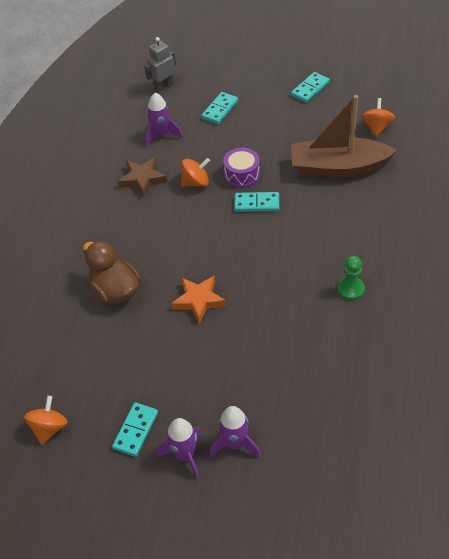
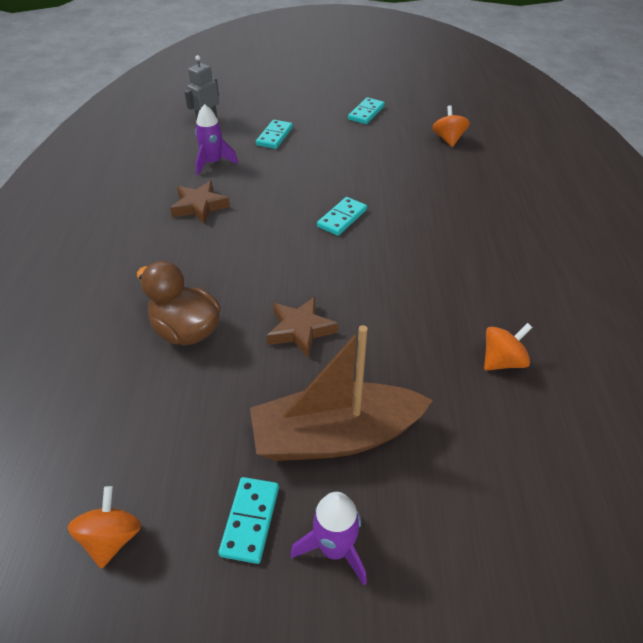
camera: 15 degrees left, 5 degrees down
(196, 182) = (264, 204): orange spinning top -> orange spinning top (502, 361)
(198, 300) = (300, 330): orange star -> brown star
(235, 443) = (405, 517): purple rocket -> none
(242, 174) = (316, 192): purple drum -> none
(256, 203) = (342, 218): turquoise domino -> turquoise domino turned 45 degrees counterclockwise
(338, 167) = (422, 177): brown boat -> brown boat (335, 436)
(351, 289) = (485, 295): green pawn -> none

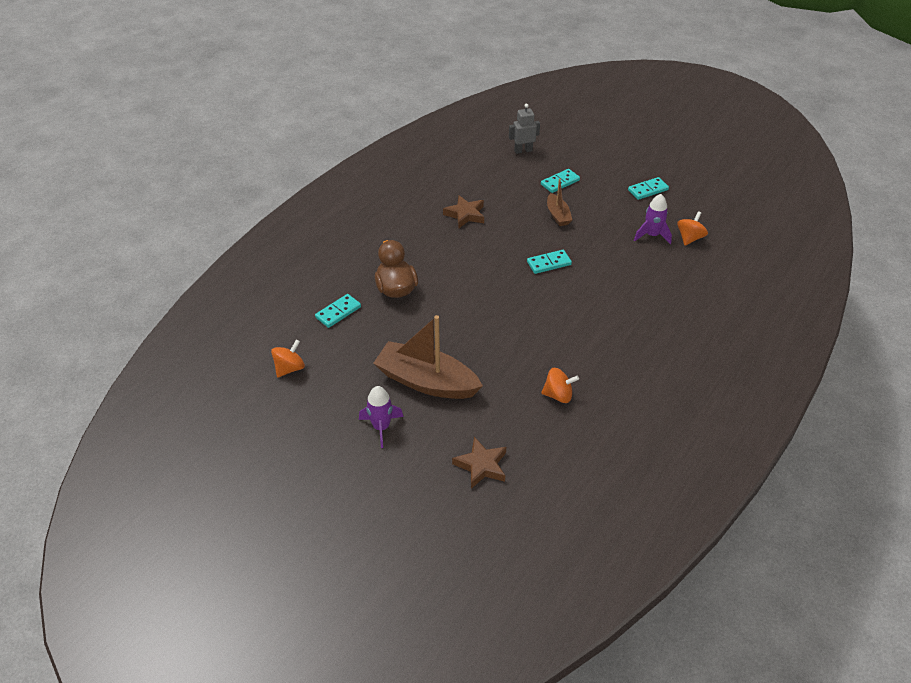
camera: 35 degrees right, 0 degrees up
(213, 163) = (499, 186): purple rocket -> purple rocket (652, 235)
(250, 521) = (353, 395): turquoise domino -> turquoise domino (338, 312)
(300, 330) = (458, 319): brown star -> brown star (481, 465)
(303, 167) = (558, 215): none -> brown boat

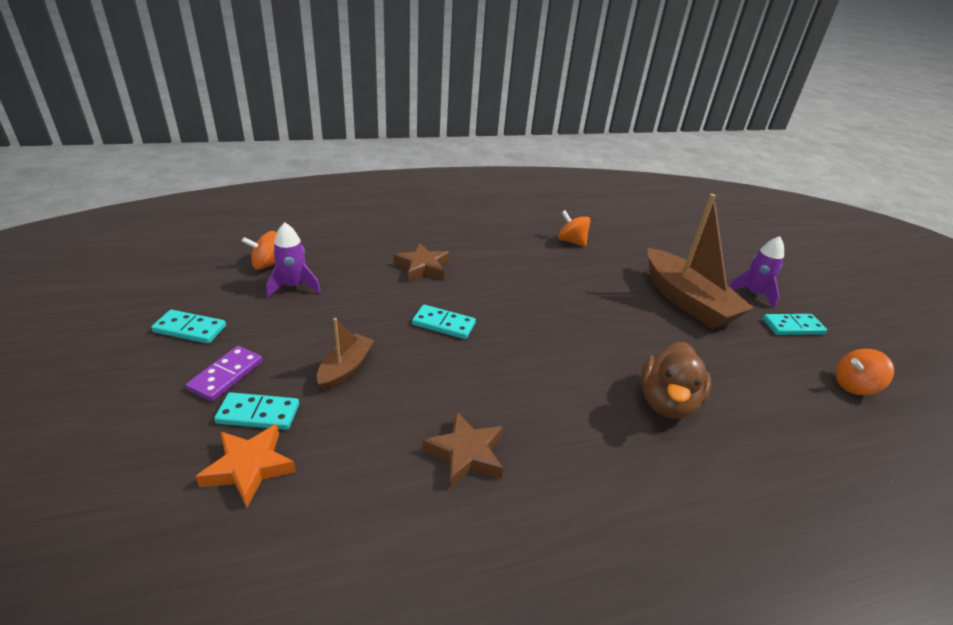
camera: 145 degrees left, 10 degrees down
(338, 312) = (768, 417): turquoise domino -> turquoise domino (792, 326)
(481, 465) = (674, 240): brown star -> brown star (422, 267)
(523, 150) = (192, 528): grey robot -> none
(533, 169) = (249, 467): none -> orange star
(596, 185) = (226, 375): none -> purple domino

